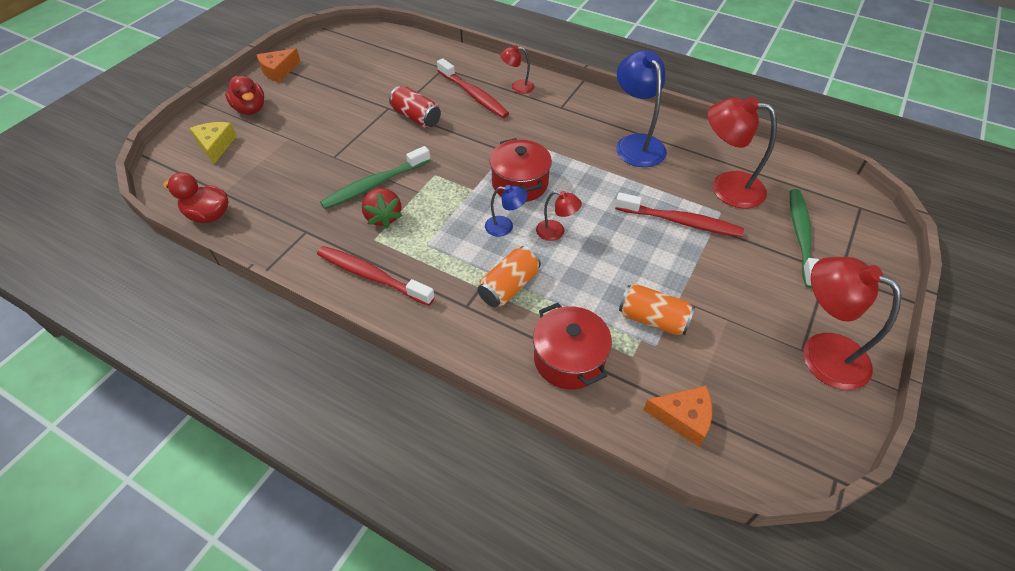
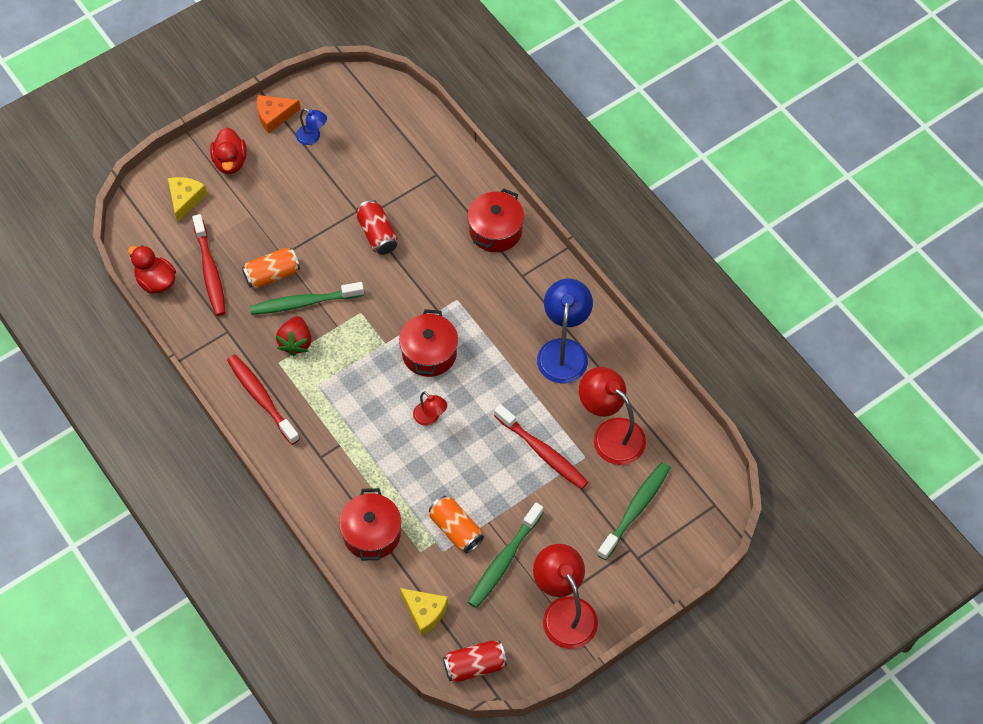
camera: 25 degrees right, 10 degrees up
(474, 95) = (446, 226): red toothbrush -> red toothbrush (210, 271)
(505, 226) = (391, 394): blue lamp -> blue lamp (312, 137)
(509, 286) = (362, 453): orange can -> orange can (272, 275)
(517, 87) = (495, 231): red lamp -> red pot
(683, 417) = (425, 612): orange cheese -> yellow cheese
(722, 329) = (504, 560): none -> green toothbrush
(782, 454) = (475, 666): none -> red can

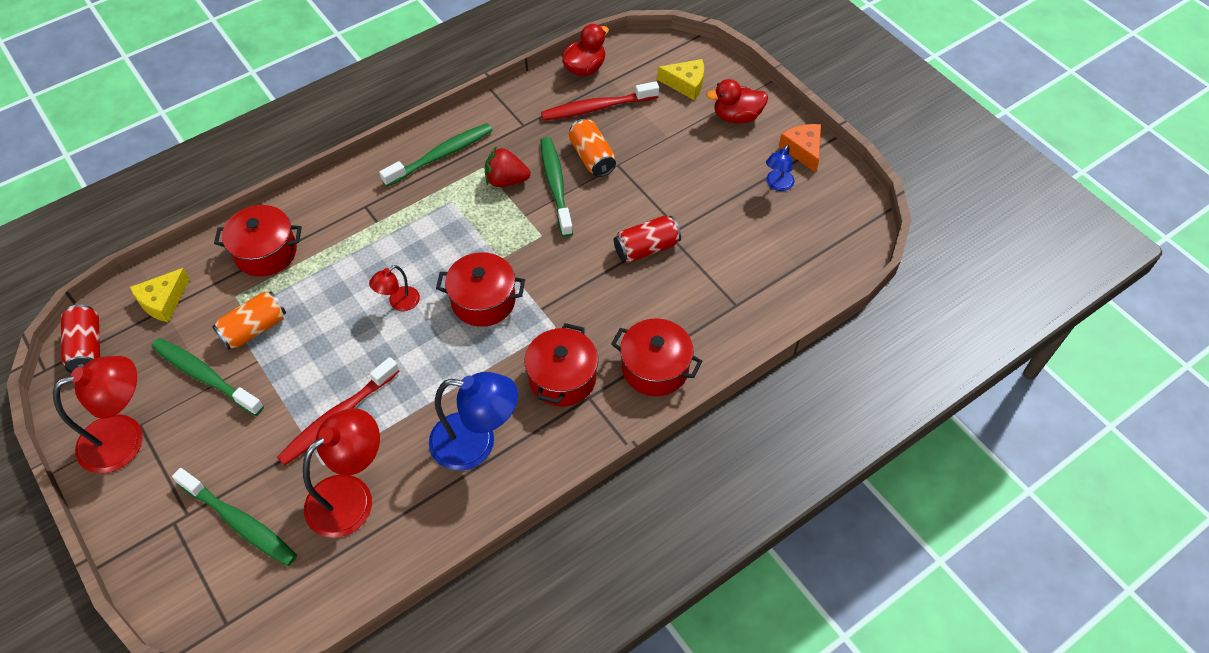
camera: 90 degrees right, 5 degrees down
(261, 398) = (441, 155): red toothbrush -> green toothbrush
(505, 294) = (562, 378): none -> red pot

